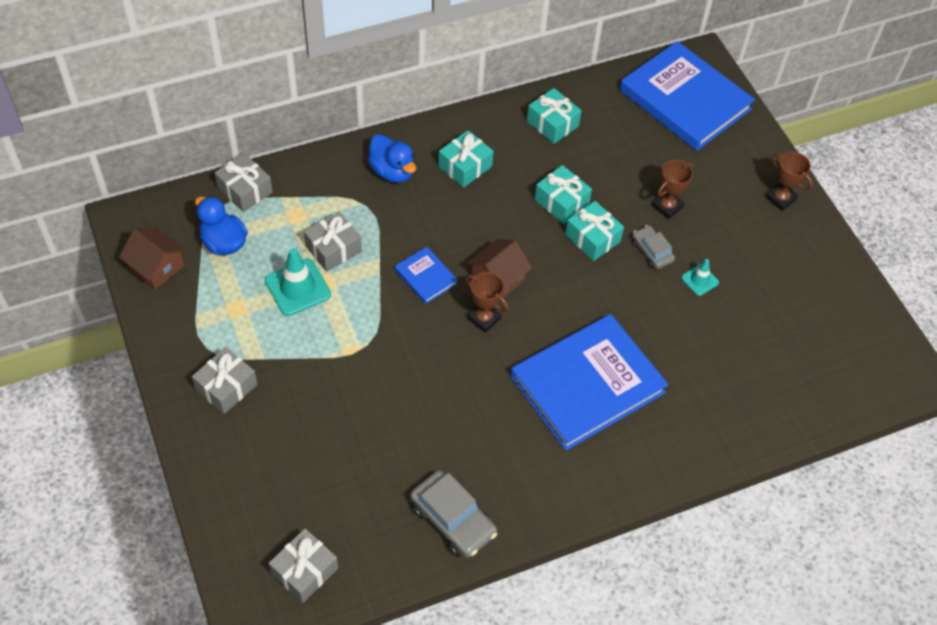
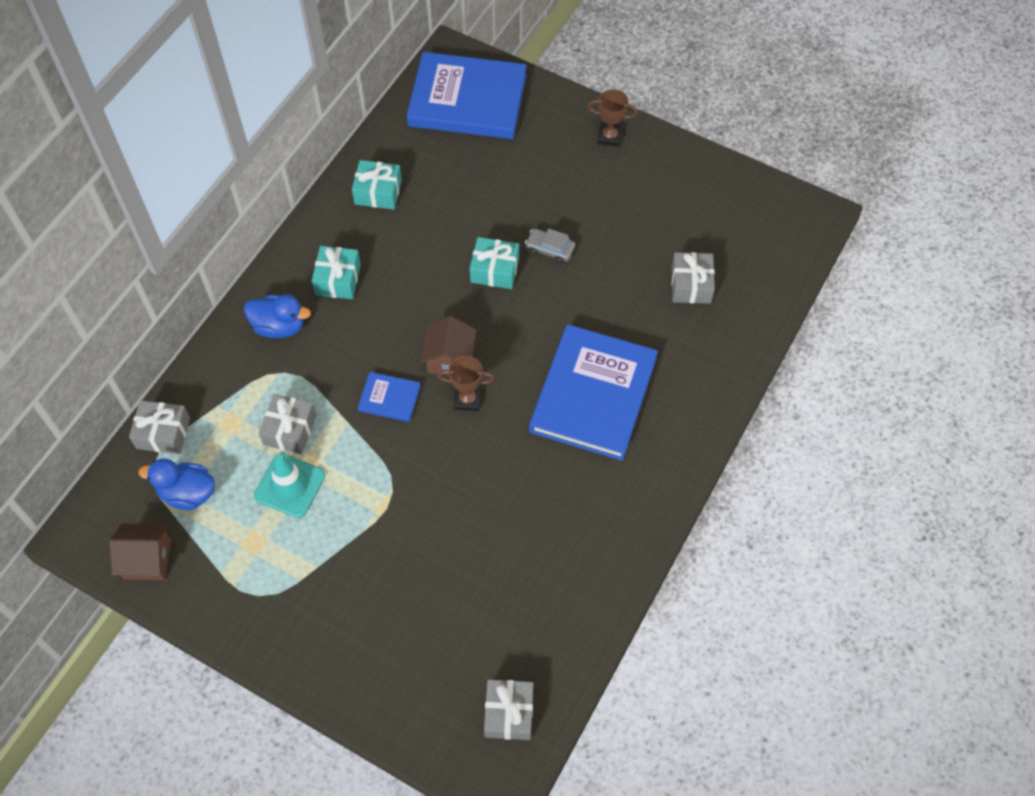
camera: 35 degrees left, 5 degrees up
(226, 387) = (307, 615): grey gift -> grey gift (691, 285)
(453, 520) = (586, 581): grey car -> none
(561, 202) = (444, 256): turquoise gift -> none
(667, 206) = (530, 202): brown trophy -> none
(699, 280) = (605, 247): turquoise traffic cone -> none

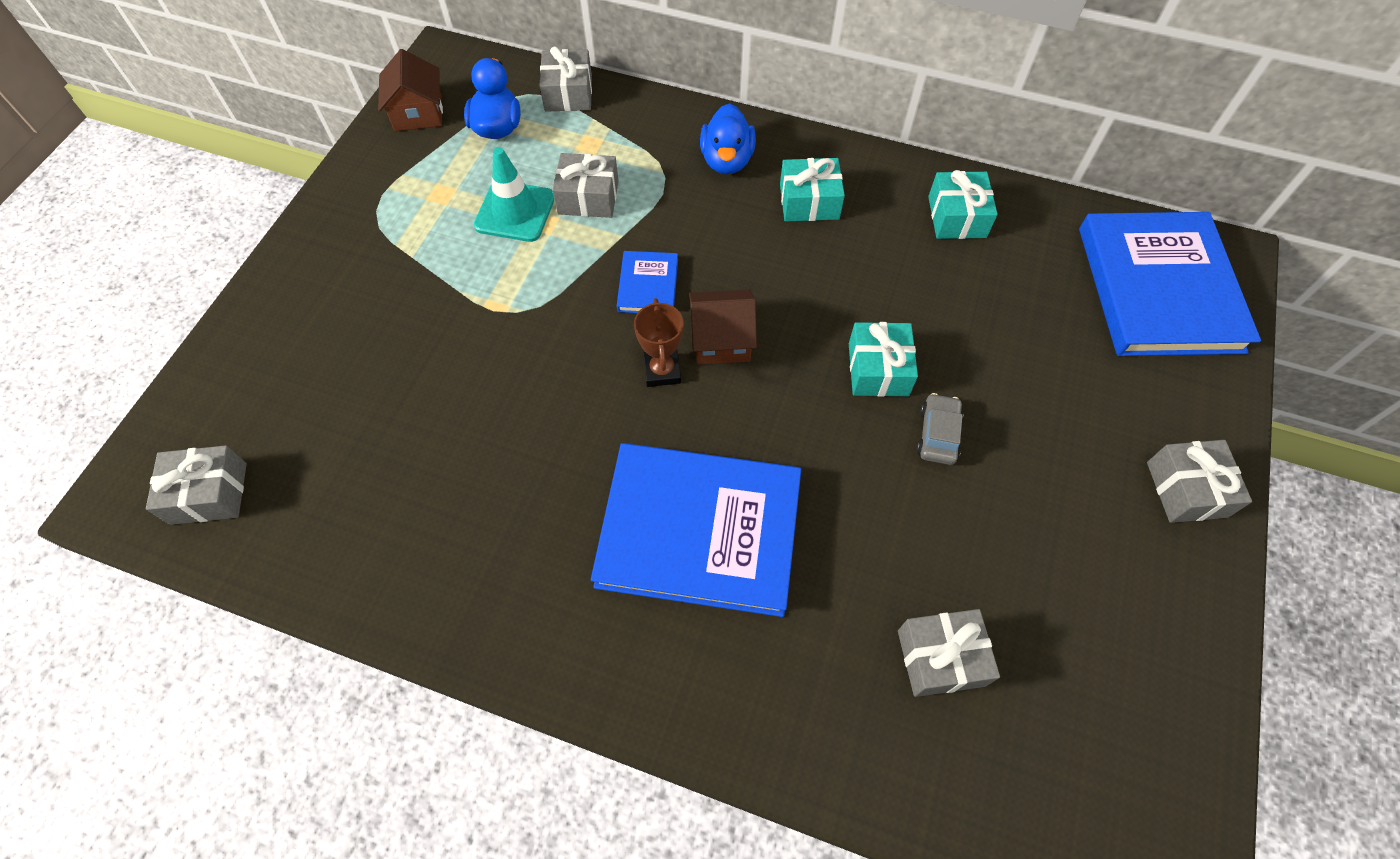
camera: 80 degrees right, 0 degrees up
(609, 137) = (1186, 489): brown trophy -> grey gift

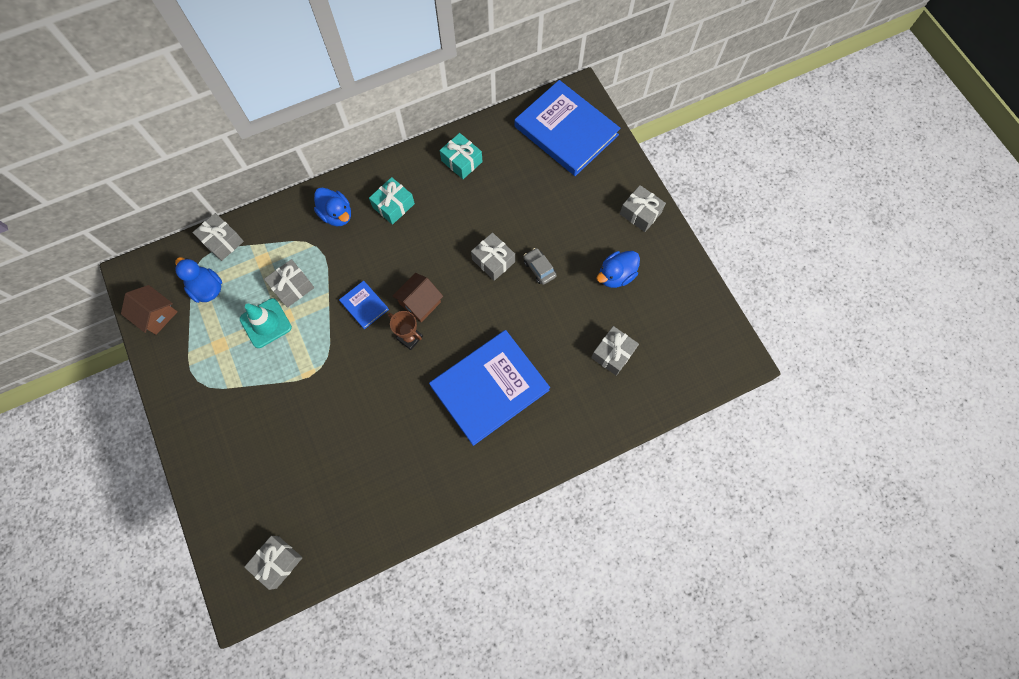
camera: 45 degrees left, 10 degrees up
(878, 369) = (493, 260): turquoise gift -> grey gift
(1057, 545) = (616, 275): none -> blue duck

